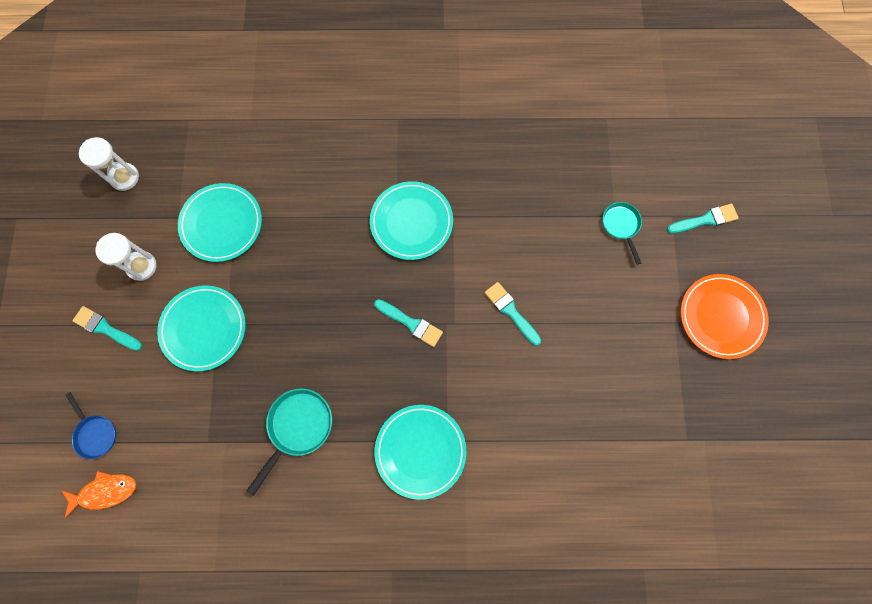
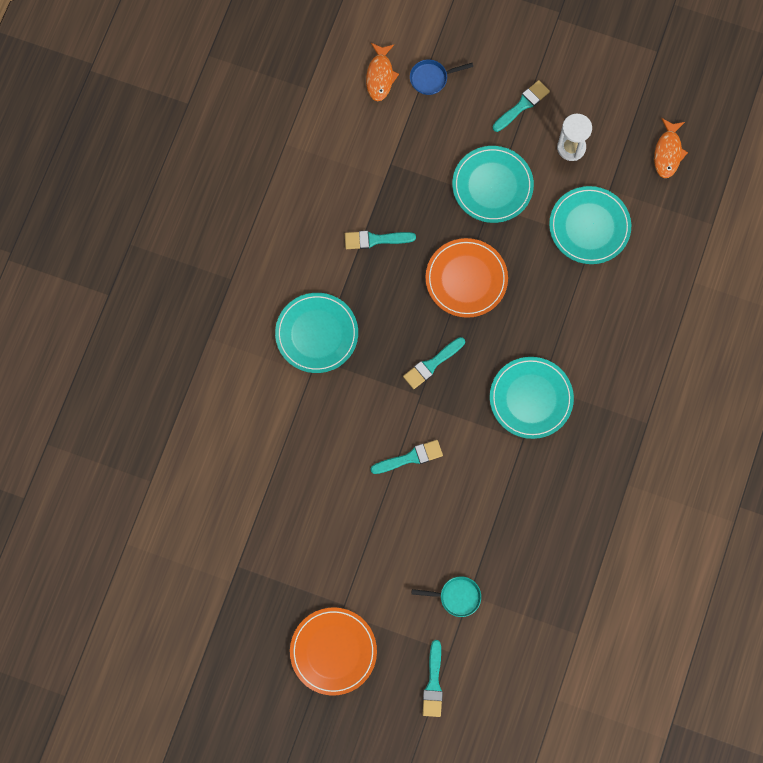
camera: 110 degrees right, 0 degrees up
(124, 177) = (668, 152): white hourglass -> orange fish
(298, 427) = (375, 240): turquoise pan -> turquoise brush
(312, 320) = (466, 279): none -> orange plate

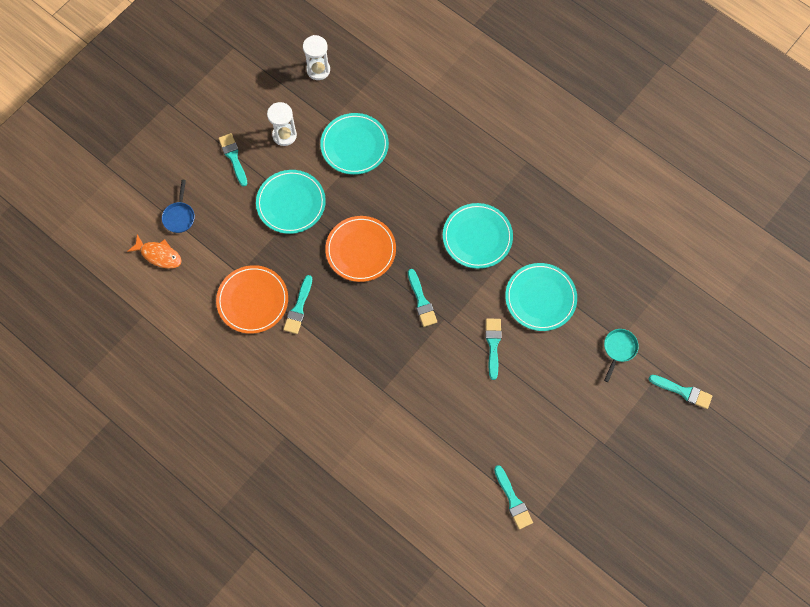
camera: 70 degrees left, 5 degrees down
(246, 535) = (513, 500): none -> turquoise brush
(316, 334) = (361, 382): turquoise plate -> turquoise plate (540, 298)
(333, 651) = (634, 462): orange plate -> orange plate (252, 300)
(668, 152) = (318, 70): orange fish -> white hourglass

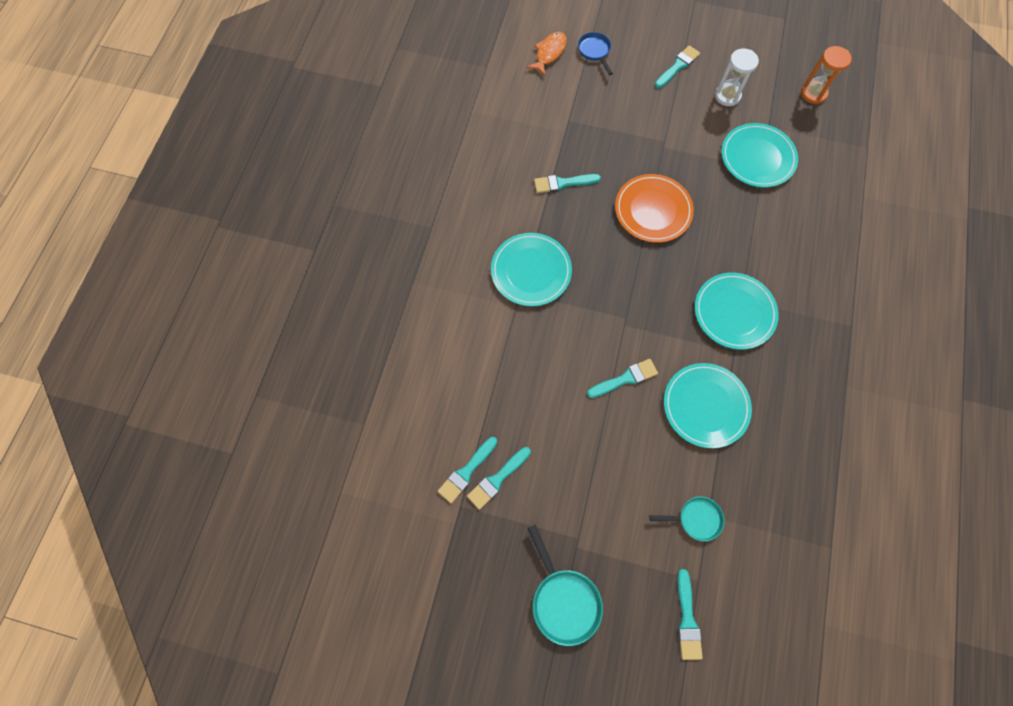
camera: 65 degrees right, 0 degrees up
(159, 255) = (549, 53): orange fish -> orange fish turned 150 degrees counterclockwise
(179, 216) = (595, 52): blue pan -> blue pan turned 90 degrees clockwise
(252, 300) = (548, 143): orange plate -> none
(291, 203) = (663, 131): turquoise plate -> turquoise plate (531, 271)
(318, 70) = (813, 93): white hourglass -> orange hourglass
(421, 301) = (633, 288): turquoise brush -> turquoise brush (497, 479)
(636, 471) = (563, 600): none -> turquoise pan

